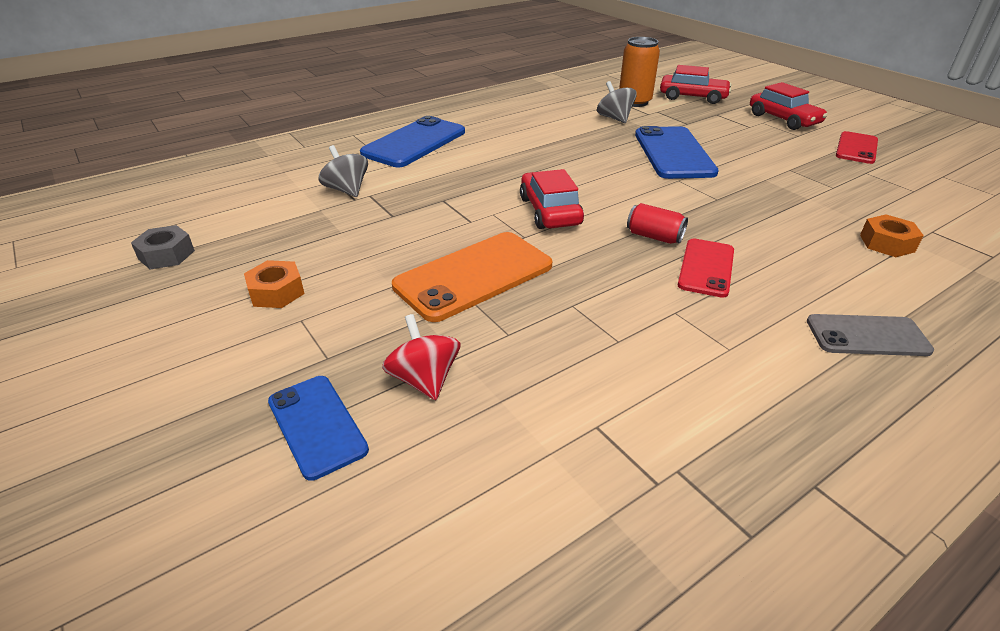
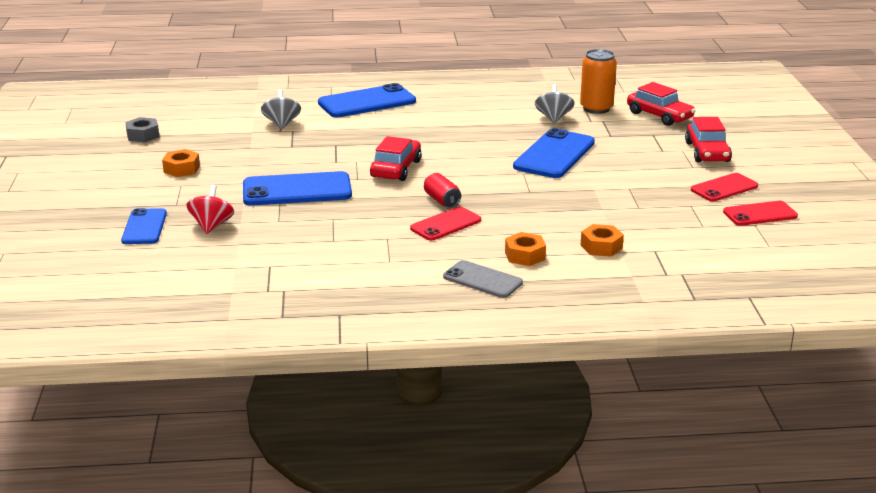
camera: 30 degrees right, 10 degrees down
(474, 276) = (297, 190): orange phone -> blue phone
(846, 282) = (525, 255): none -> orange nut
(927, 165) = (760, 214): none -> red phone

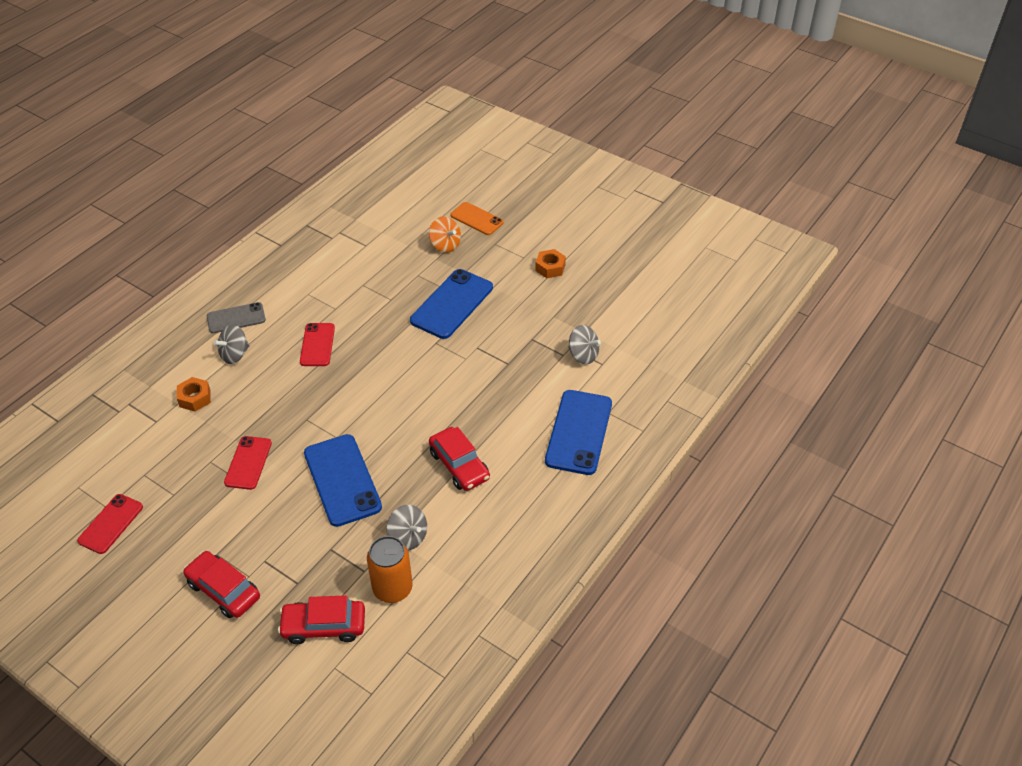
camera: 130 degrees right, 20 degrees up
(143, 135) = (636, 274): grey nut -> none
(144, 227) = (476, 219): blue phone -> orange phone
(212, 225) = (445, 245): red spinning top -> orange spinning top
(396, 169) = (427, 371): red car -> red car (459, 465)
(442, 200) = (351, 364): red can -> none
(525, 255) = (234, 355): orange nut -> grey spinning top
(724, 188) = (165, 540): red phone -> red phone (248, 463)

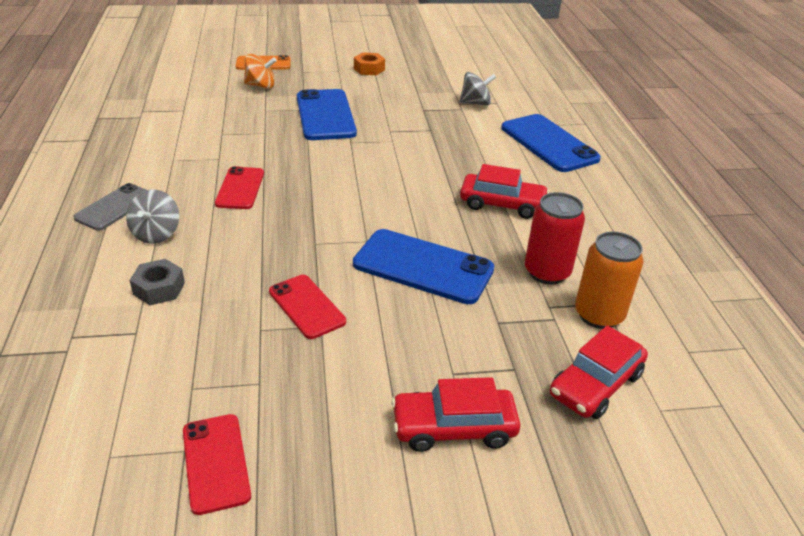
camera: 45 degrees left, 10 degrees down
(195, 398) = (159, 288): orange nut -> grey nut
(317, 345) = (240, 188): red phone -> red phone turned 45 degrees clockwise
(408, 537) = (547, 272): grey spinning top -> red can

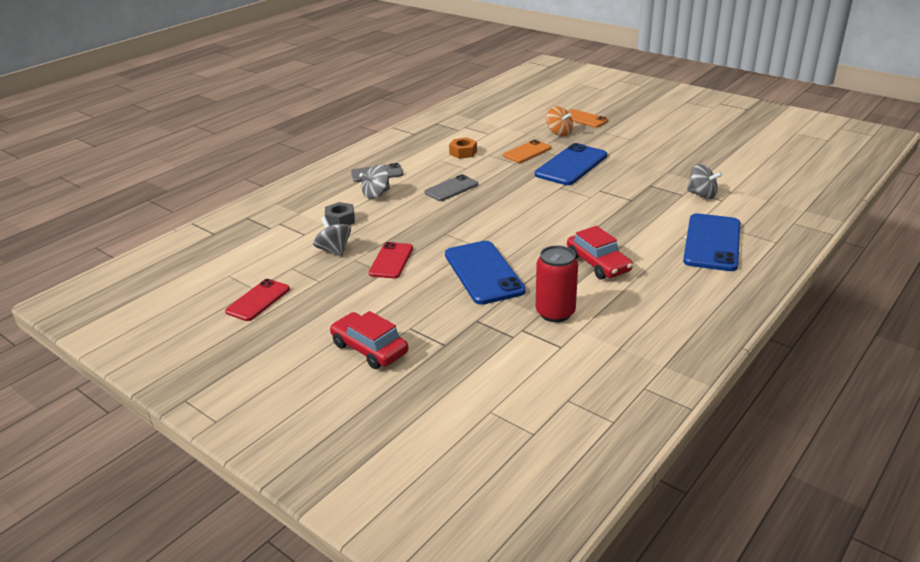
camera: 50 degrees right, 5 degrees down
(214, 332) = (334, 250): none -> grey spinning top
(240, 188) = (451, 188): red phone -> grey phone
(259, 116) = (527, 152): none -> orange phone
(369, 69) = (656, 145): orange nut -> orange nut (463, 152)
(595, 384) = (476, 378): red car -> none
(598, 315) = (545, 350): orange can -> none

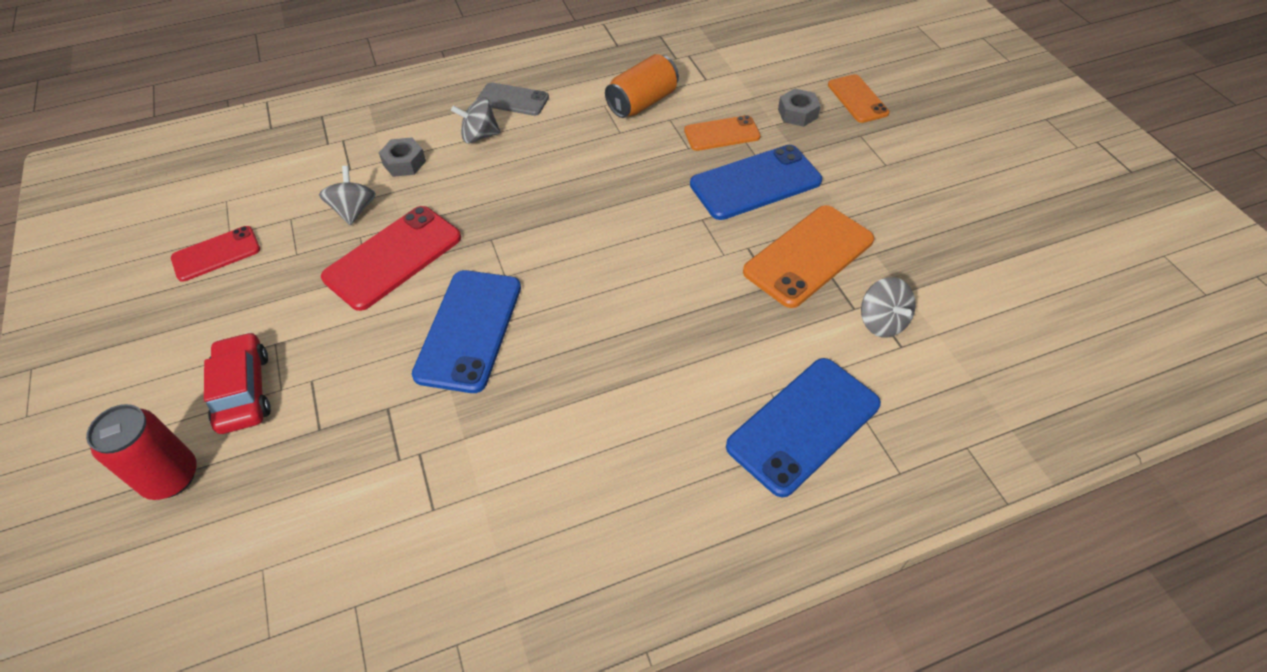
camera: 30 degrees right, 20 degrees up
(391, 261) = (393, 257): red phone -> red phone, size x1.63
(451, 188) = (569, 162): grey phone -> none
(463, 152) = (642, 103): orange nut -> orange can
(555, 313) = (481, 446): red can -> red can (171, 477)
(559, 133) = (797, 113): orange spinning top -> grey nut
(598, 263) = (615, 386): red car -> none
(635, 183) = (808, 256): none -> orange phone

